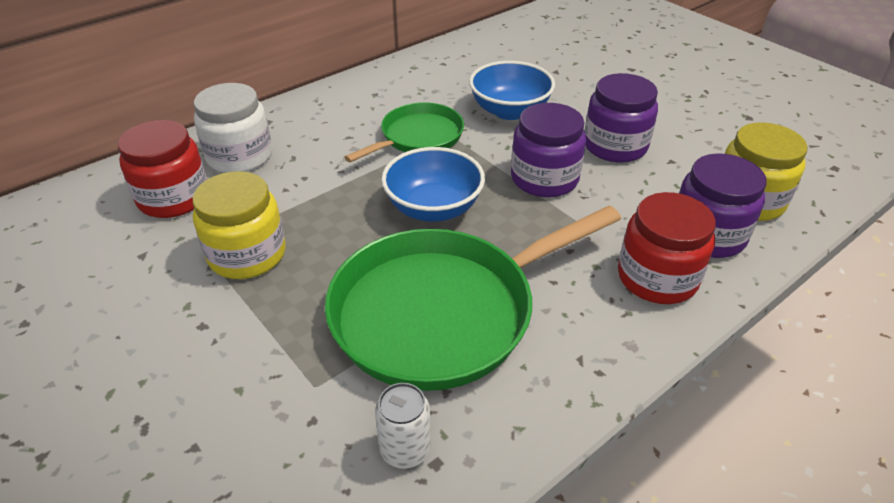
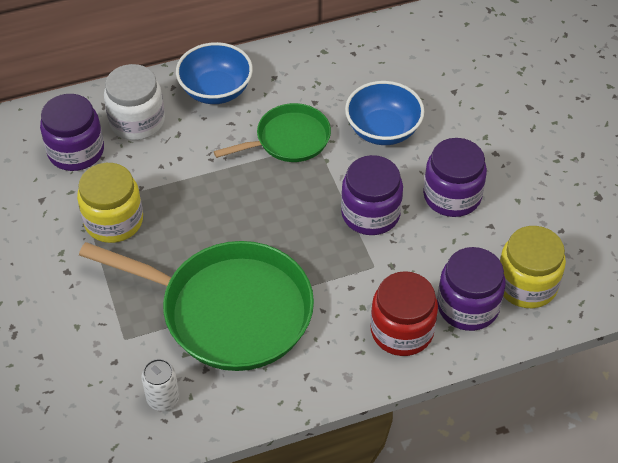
camera: 20 degrees right, 10 degrees up
(174, 198) = (76, 151): red jar -> purple jar
(433, 208) = (267, 217): blue bowl -> blue bowl (216, 90)
(441, 312) = (230, 311): green pan -> green pan turned 150 degrees counterclockwise

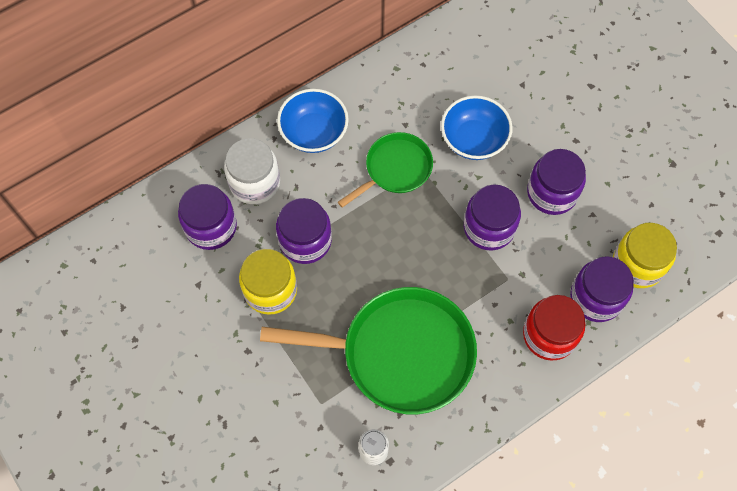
camera: 15 degrees left, 15 degrees up
(168, 184) = (305, 241): none -> purple jar

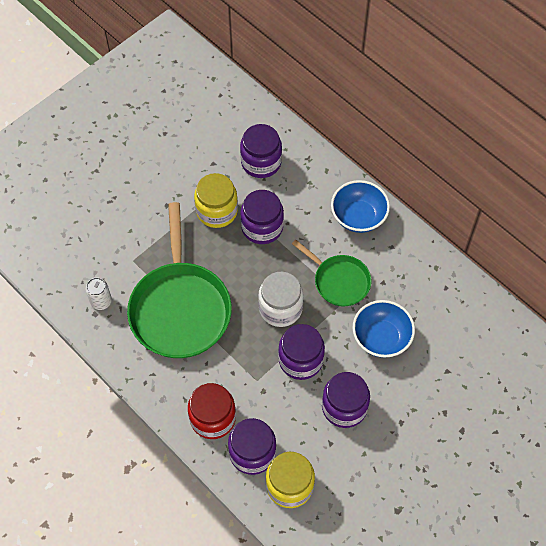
camera: 80 degrees right, 5 degrees down
(254, 182) = (305, 183): white jar -> white jar (280, 308)

